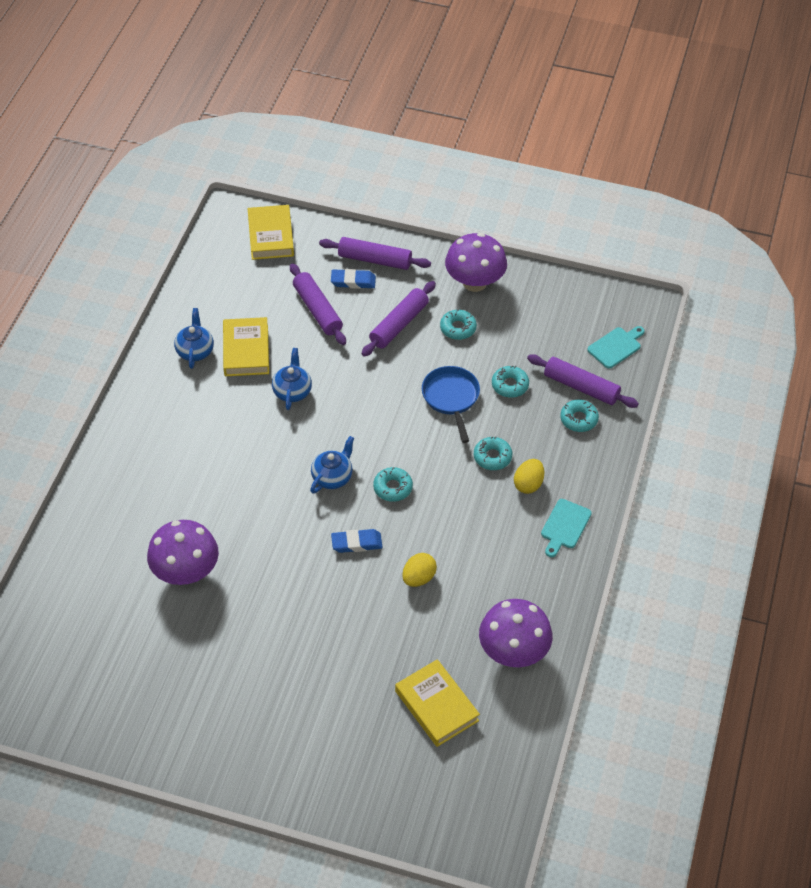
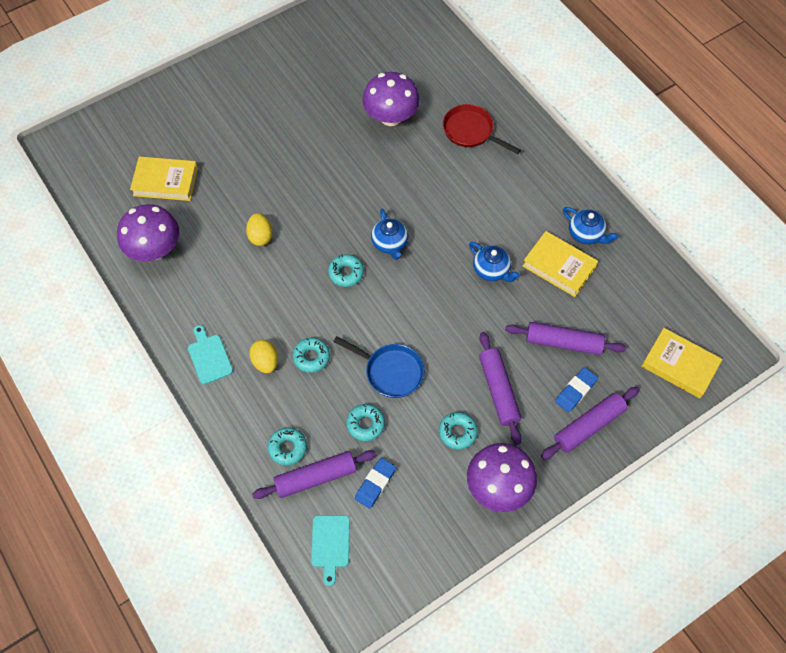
camera: 130 degrees right, 10 degrees up
(148, 496) = (471, 131): none -> red pan
(356, 543) = (322, 220): blue eraser -> blue eraser (375, 484)

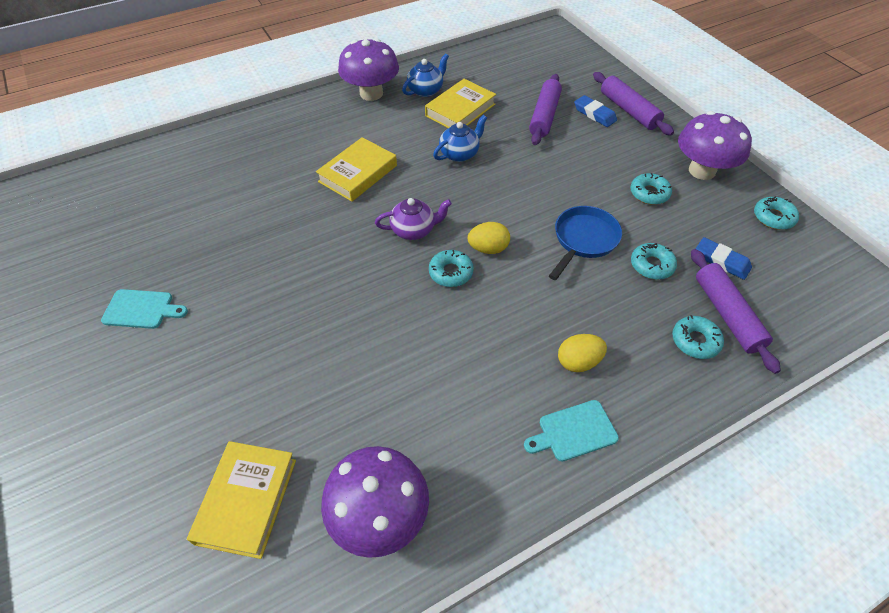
camera: 85 degrees left, 10 degrees down
(260, 236) = (381, 363): yellow egg -> yellow egg (488, 249)
(311, 357) = (569, 312): turquoise donut -> turquoise donut (773, 217)
(330, 544) = (803, 304): turquoise cutting board -> turquoise cutting board (141, 309)
(390, 243) = (414, 230): blue teapot -> purple teapot
(391, 117) = (228, 217): purple mushroom -> purple mushroom (371, 93)
(471, 131) = (276, 153): red pan -> none
(498, 391) = (599, 161): purple rolling pin -> none
(679, 365) = (565, 57): yellow book -> yellow book (358, 173)

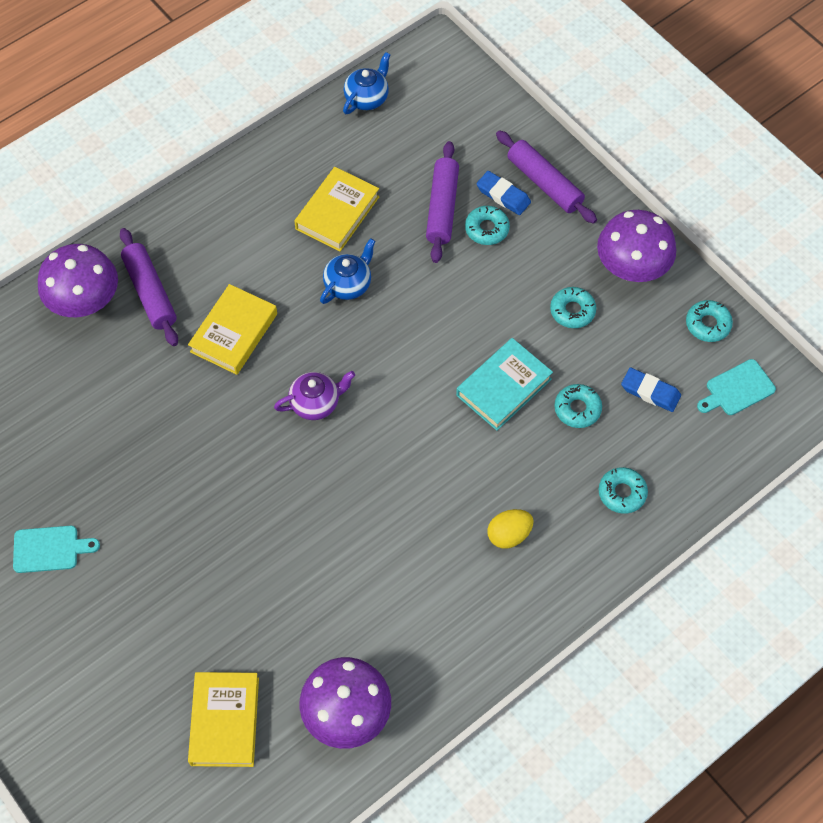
camera: 10 degrees left, 10 degrees up
(371, 93) = (219, 200): purple mushroom -> purple mushroom (85, 302)
(426, 90) = (288, 185): blue teapot -> blue teapot (367, 98)
(451, 272) = (366, 452): turquoise donut -> turquoise donut (487, 229)
(488, 249) = (401, 415): yellow egg -> none
(574, 431) = (510, 607): turquoise cutting board -> turquoise cutting board (737, 389)
(583, 240) = (503, 387): blue pan -> turquoise book
(727, 314) = (654, 457): purple rolling pin -> purple rolling pin (150, 292)

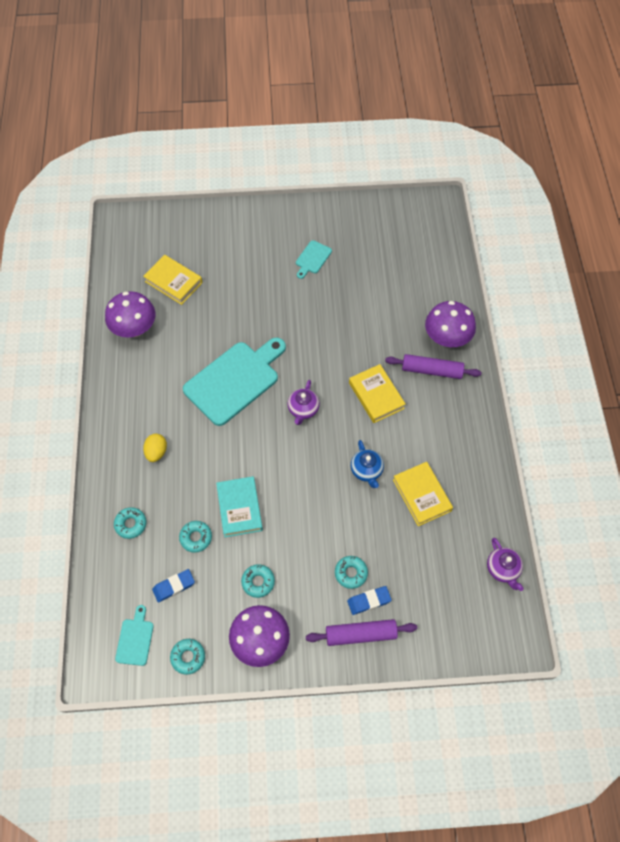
camera: 125 degrees right, 0 degrees up
(333, 513) = (235, 380): none -> turquoise cutting board
(367, 98) = (502, 569): blue teapot -> purple teapot
(442, 208) = (385, 557): purple rolling pin -> none

